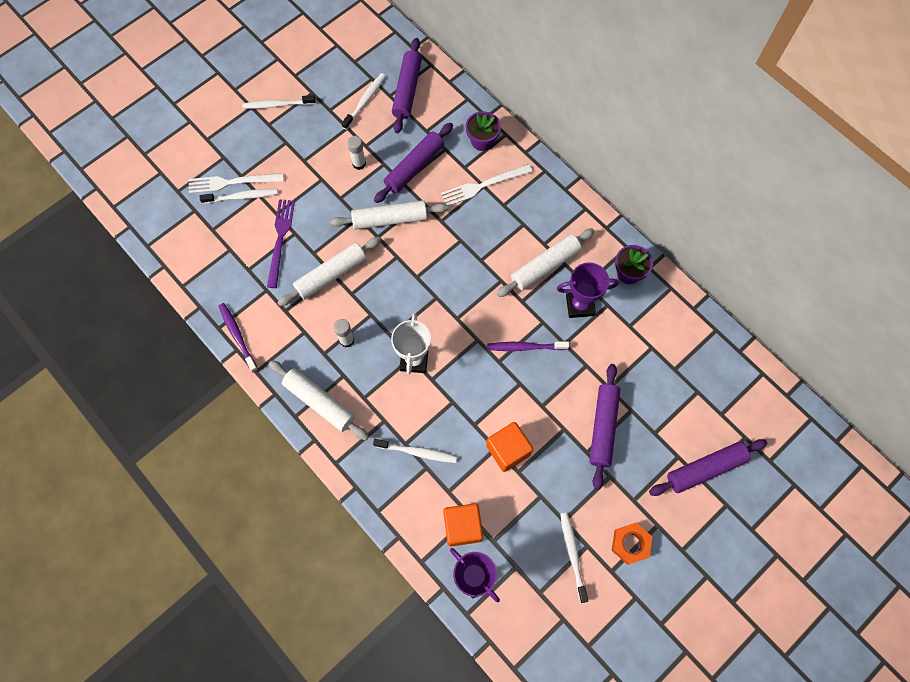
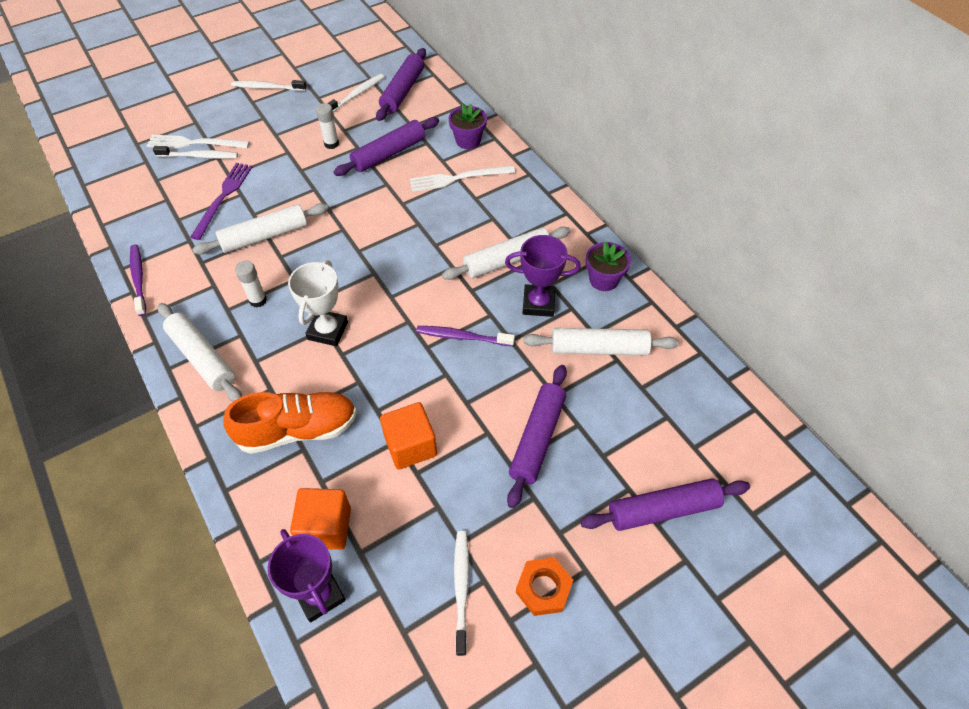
camera: 10 degrees right, 15 degrees down
(390, 219) = (347, 195): white rolling pin -> white rolling pin (599, 348)
(417, 452) = (298, 430): white toothbrush -> orange shoe

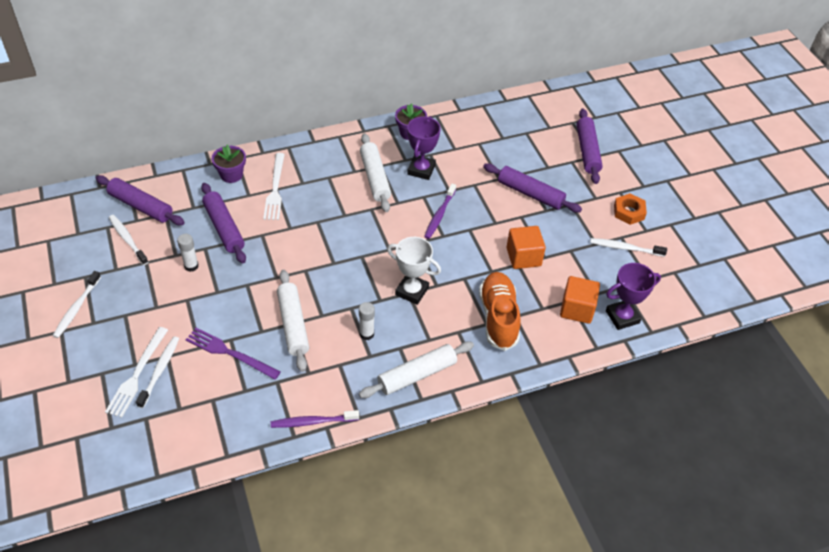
camera: 80 degrees left, 5 degrees down
(599, 348) = (468, 149): white rolling pin -> none

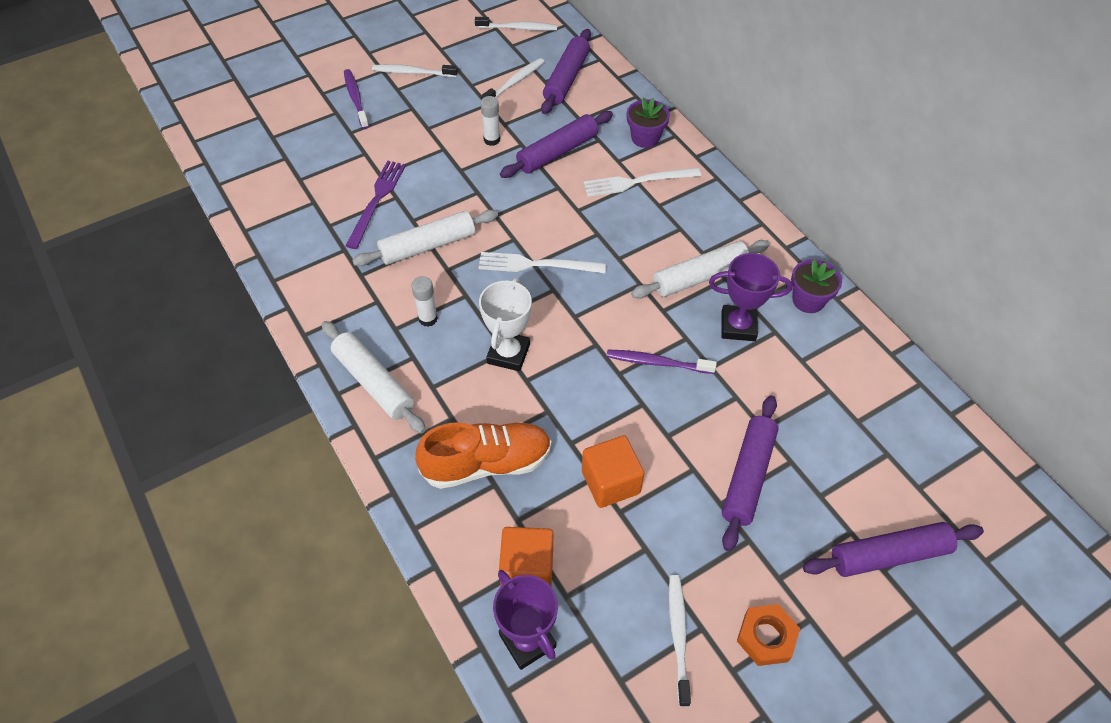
camera: 80 degrees right, 5 degrees up
(137, 374) = (337, 137): white fork -> white fork (536, 265)
(160, 371) = (345, 152): white toothbrush -> white toothbrush (518, 28)
(312, 422) = (293, 292): purple toothbrush -> purple toothbrush (356, 98)

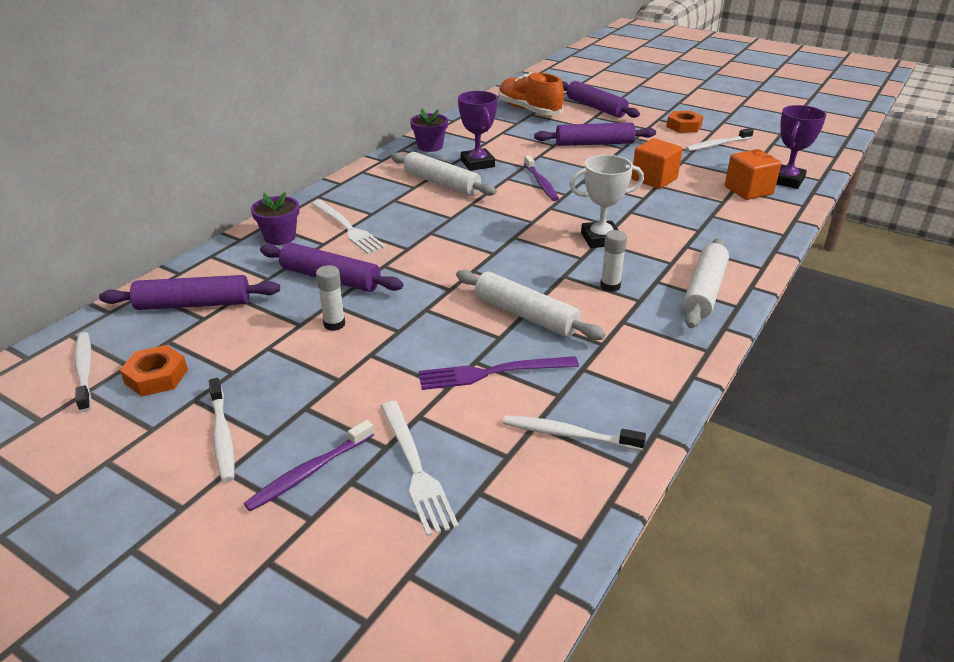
camera: 115 degrees left, 20 degrees down
(487, 463) = (701, 222): orange shoe -> orange shoe (529, 110)
(490, 54) = (156, 376): none -> orange nut
(515, 82) = (214, 339): white toothbrush -> white toothbrush (568, 434)
(536, 265) = (494, 251): white fork -> white fork (416, 468)

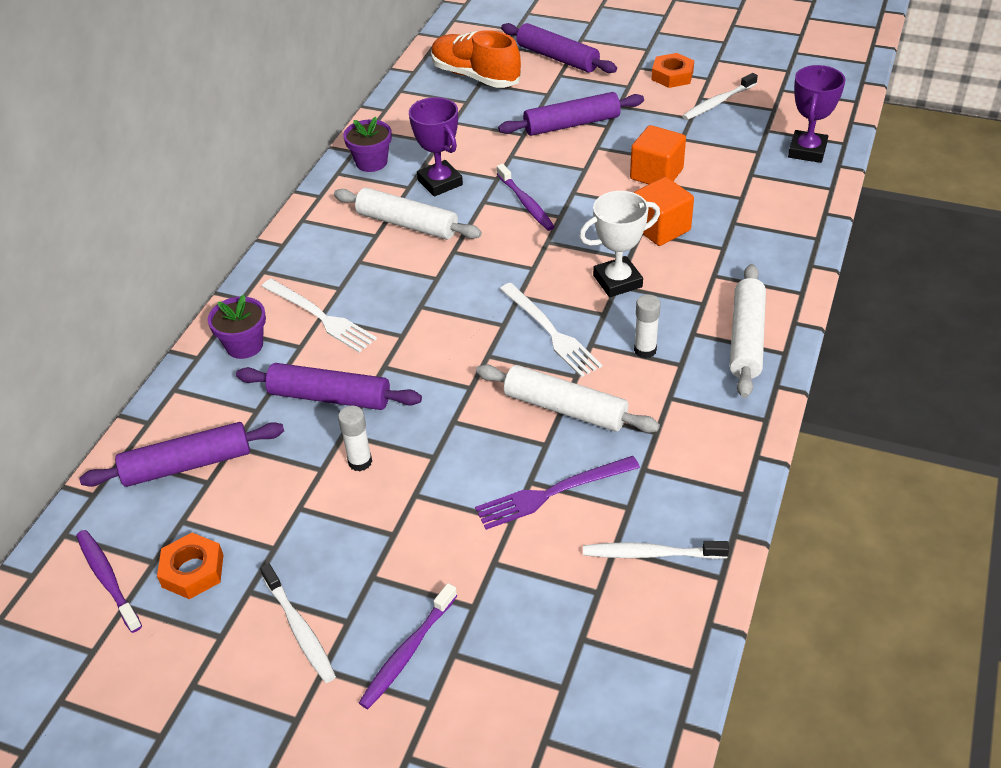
camera: 10 degrees left, 10 degrees up
(85, 370) = (108, 579): white toothbrush -> purple toothbrush
(416, 468) = (512, 625): white fork -> white fork (551, 332)
(748, 190) = (767, 175): orange cube -> orange cube (661, 228)

